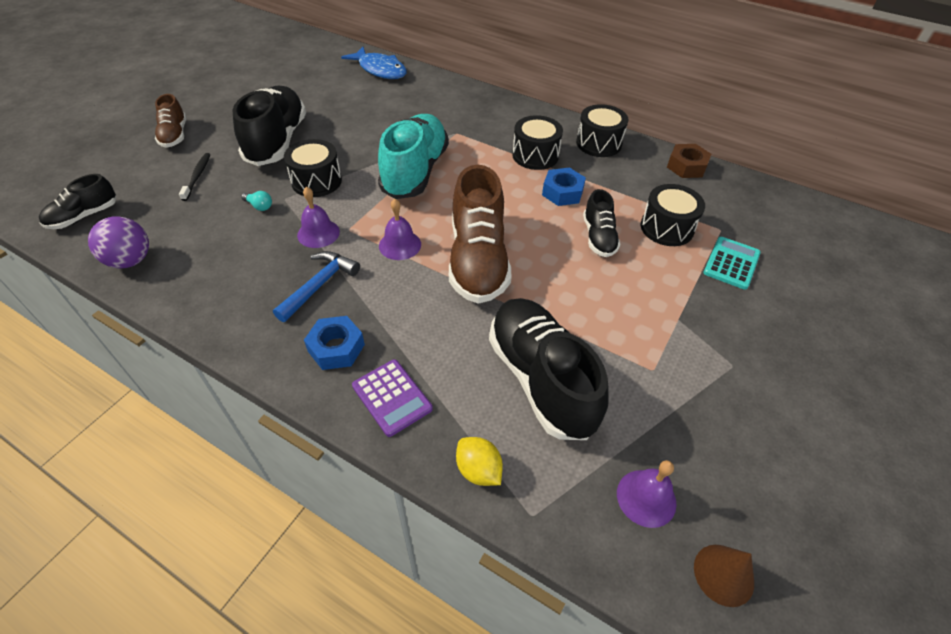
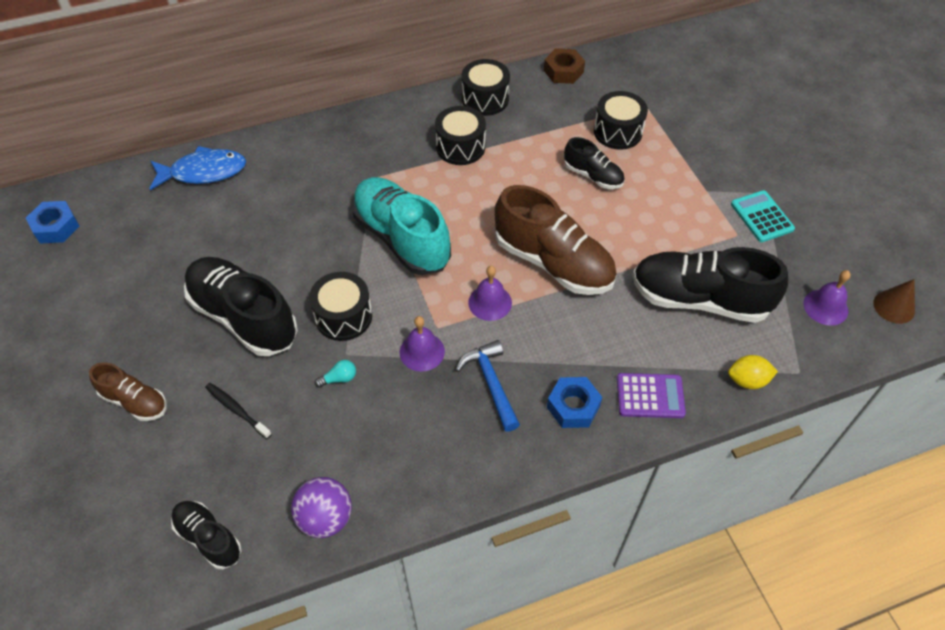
camera: 50 degrees left, 5 degrees up
(84, 216) = (209, 538): black shoe -> black shoe turned 135 degrees clockwise
(562, 192) = (523, 162): blue nut -> blue nut (56, 227)
(731, 263) = (681, 125): turquoise calculator -> turquoise calculator (761, 217)

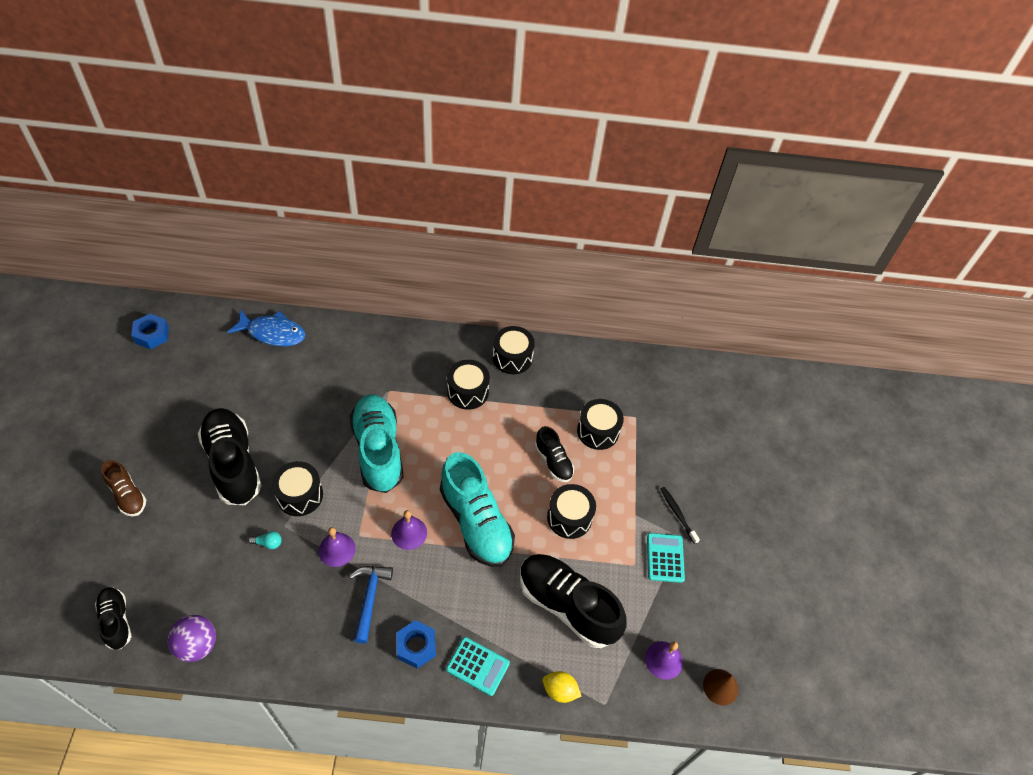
camera: 20 degrees right, 0 degrees up
(237, 410) = (188, 534): black toothbrush -> black toothbrush (678, 514)
(553, 263) = (476, 522): brown shoe -> turquoise shoe
(563, 71) = (589, 358): brown nut -> none
(644, 219) = (569, 517): none -> black drum
(650, 396) = (477, 666): purple calculator -> turquoise calculator

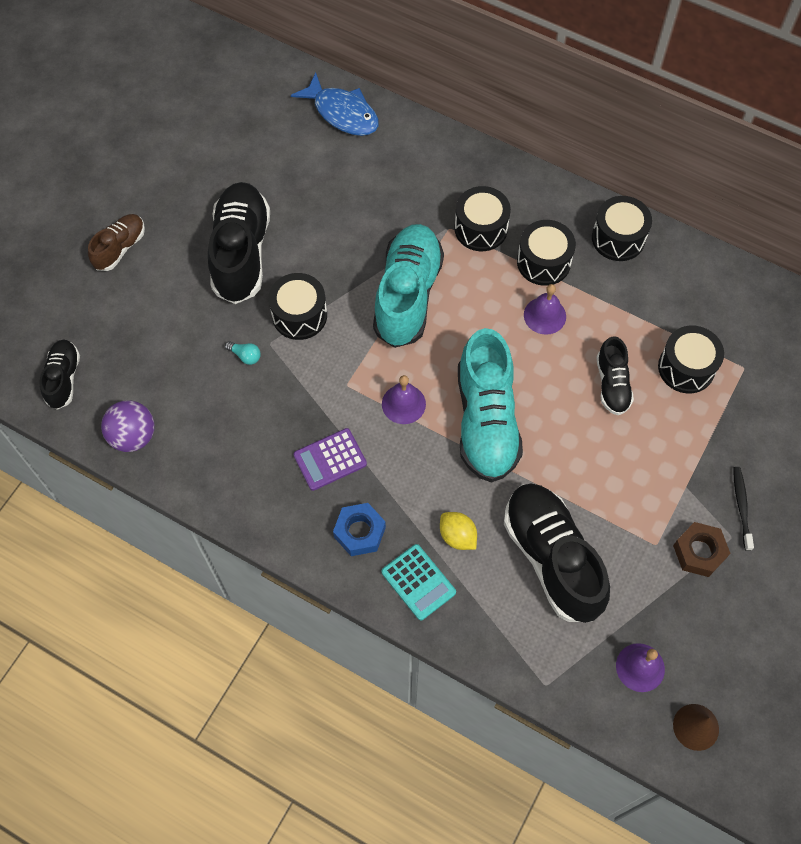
camera: 30 degrees right, 10 degrees up
(127, 495) = (120, 248): brown shoe -> brown shoe turned 135 degrees counterclockwise
(152, 335) = (208, 72): blue nut -> none
(337, 549) = (316, 391): purple bell -> purple bell (544, 315)
(369, 598) = (330, 459): blue hammer -> purple calculator
(560, 690) = (500, 648): yellow lemon -> yellow lemon (457, 536)
(569, 517) = (601, 458): black drum -> black drum (481, 228)
(665, 558) = (699, 552): turquoise calculator -> brown nut

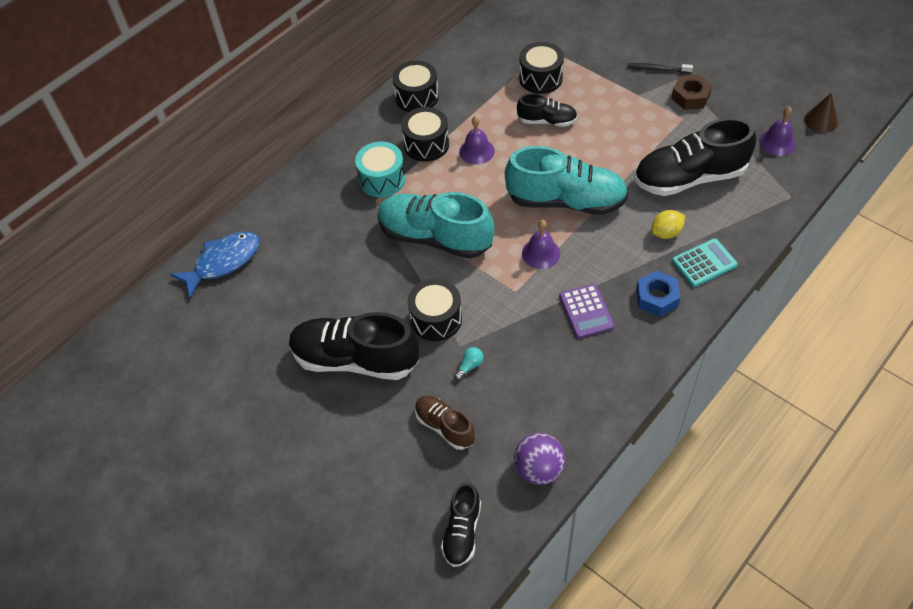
camera: 75 degrees left, 10 degrees down
(64, 379) = (462, 531): black shoe -> black shoe turned 90 degrees counterclockwise
(120, 248) = (318, 468): brown shoe -> brown shoe (445, 427)
(481, 228) = (382, 179): black drum -> turquoise drum

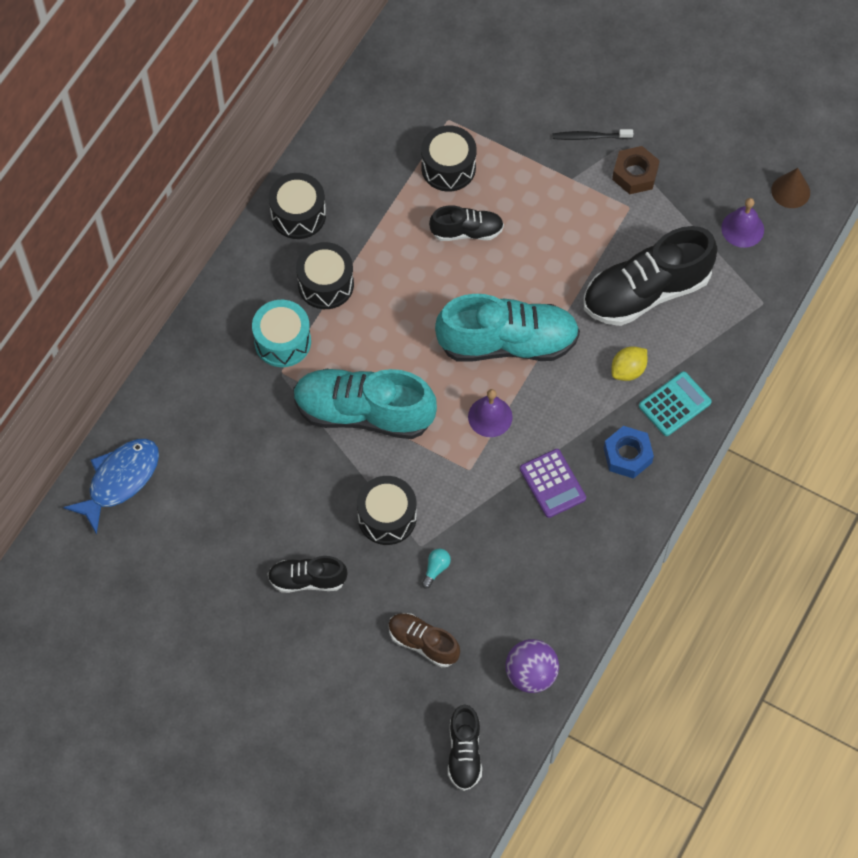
camera: 15 degrees left, 10 degrees up
(355, 359) = (307, 580): black shoe -> black shoe, size x0.53
(476, 151) = (389, 286): purple bell -> none

